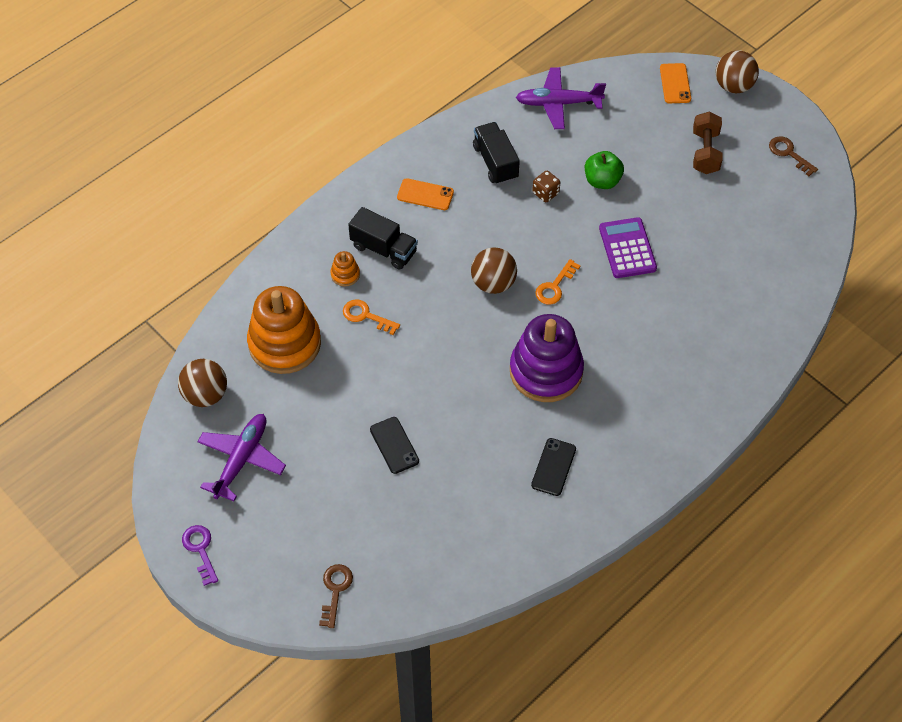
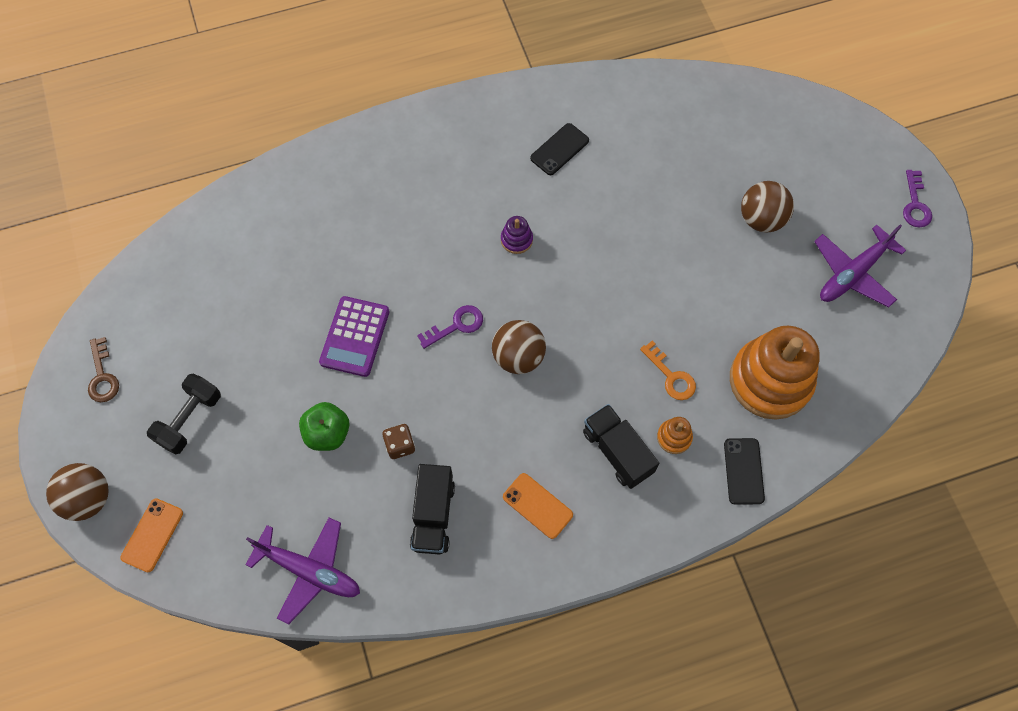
camera: 155 degrees left, 10 degrees up
(205, 395) = (872, 356): brown ball -> brown ball (761, 219)
(335, 590) = (801, 124): brown key -> none
(394, 445) = (698, 227): black phone -> black phone (743, 471)
(546, 371) = (516, 239): purple stacking toy -> purple stacking toy, size x0.41
(554, 286) = (456, 325): orange key -> purple key
(705, 152) = (190, 419): brown dumbbell -> black dumbbell

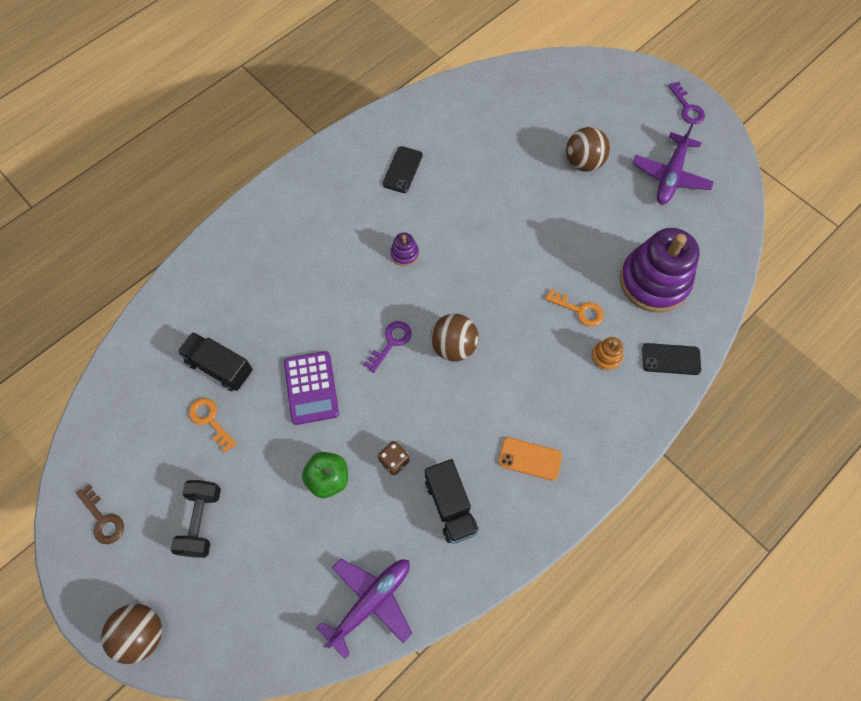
camera: 25 degrees left, 0 degrees up
(152, 535) = (217, 638): orange phone -> none
(243, 326) = (210, 420): none -> orange key
(309, 570) = (370, 602): purple plane -> purple plane turned 45 degrees counterclockwise
(617, 451) = (569, 387): black truck -> black truck (220, 367)
(743, 471) = (671, 359): black phone -> black phone turned 60 degrees counterclockwise
(770, 380) = (654, 281): orange stacking toy -> purple stacking toy

